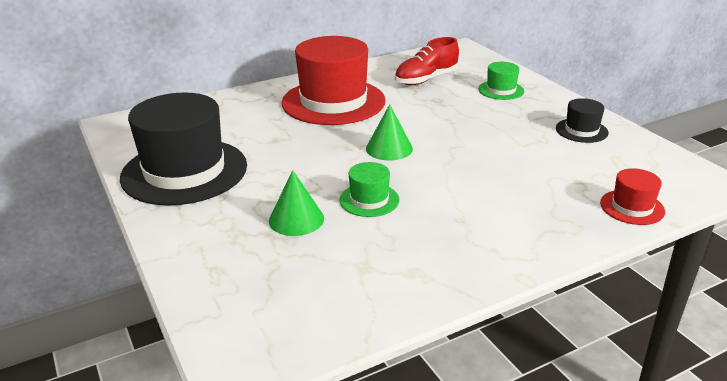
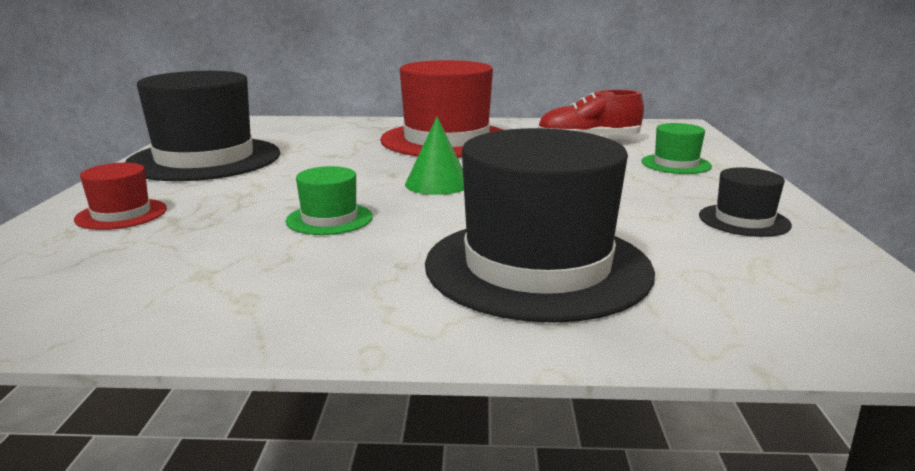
camera: 30 degrees right, 10 degrees down
(296, 219) = (223, 215): green cone -> none
(527, 197) = (537, 266): none -> black hat
(632, 207) = (702, 323): red hat -> red hat (121, 214)

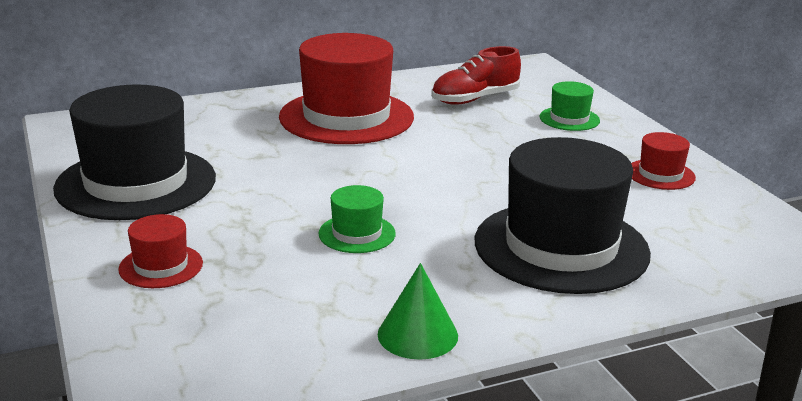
camera: 25 degrees left, 5 degrees up
(437, 184) = (401, 176): green cone -> green cone (417, 335)
(744, 220) = (660, 174): black hat -> red hat

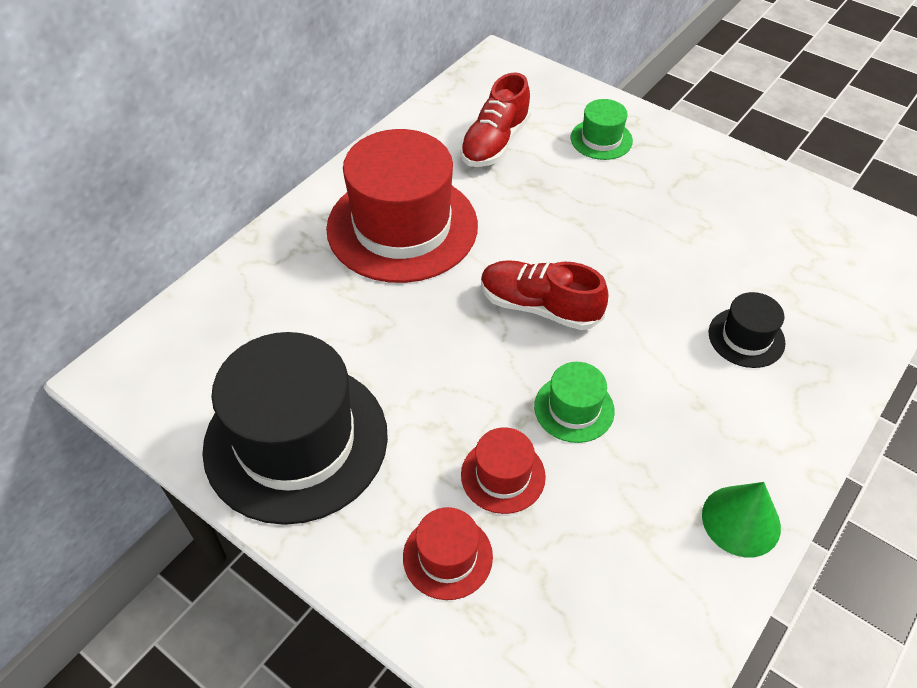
camera: 30 degrees left, 25 degrees up
(399, 180) = (539, 307): none -> red shoe
(561, 247) = (746, 337): black hat -> black hat, size x0.45
(660, 174) = (737, 193): red hat -> red hat (503, 475)

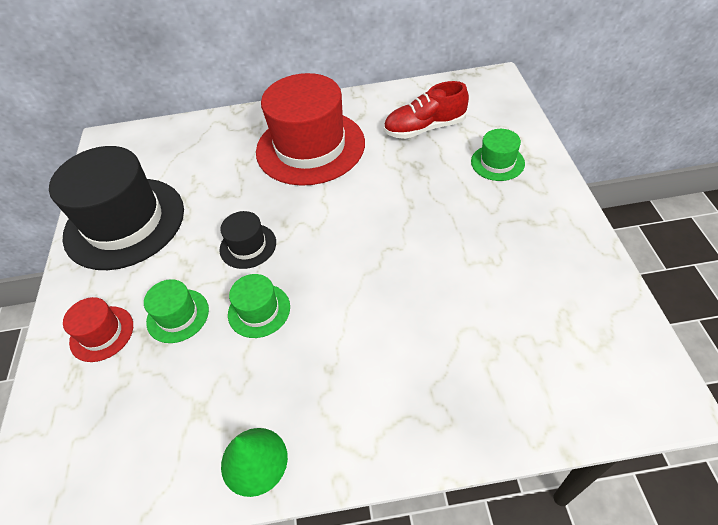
camera: 50 degrees right, 0 degrees up
(503, 475) = (178, 315): red hat -> green hat
(539, 307) = (320, 239): red shoe -> none
(746, 337) = (420, 353): black hat -> black hat (248, 246)

